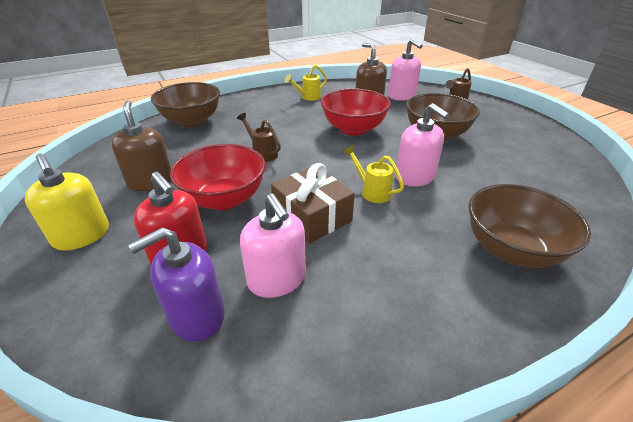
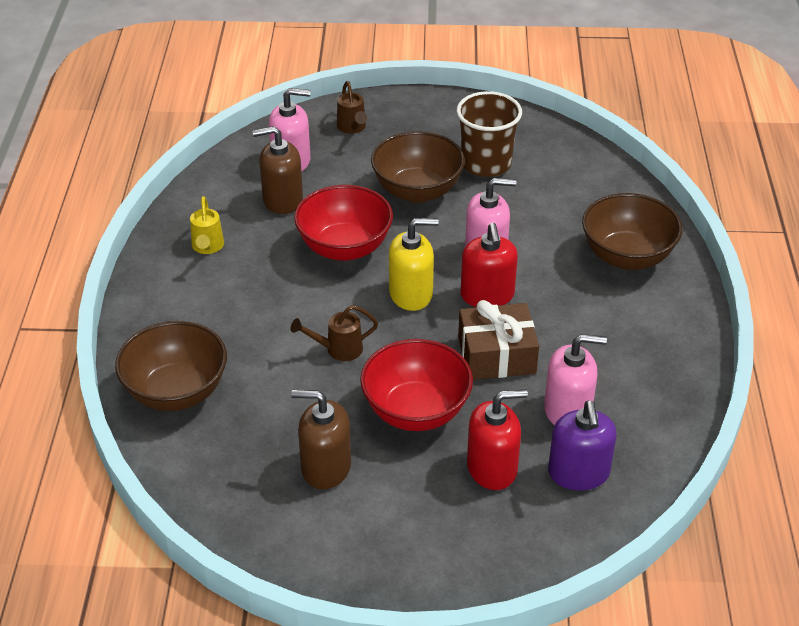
camera: 60 degrees left, 5 degrees up
(82, 235) = (402, 542): yellow soap dispenser -> yellow soap dispenser (411, 294)
(372, 191) = (487, 295): yellow watering can -> red soap dispenser
(501, 149) = (486, 164): none -> brown cup

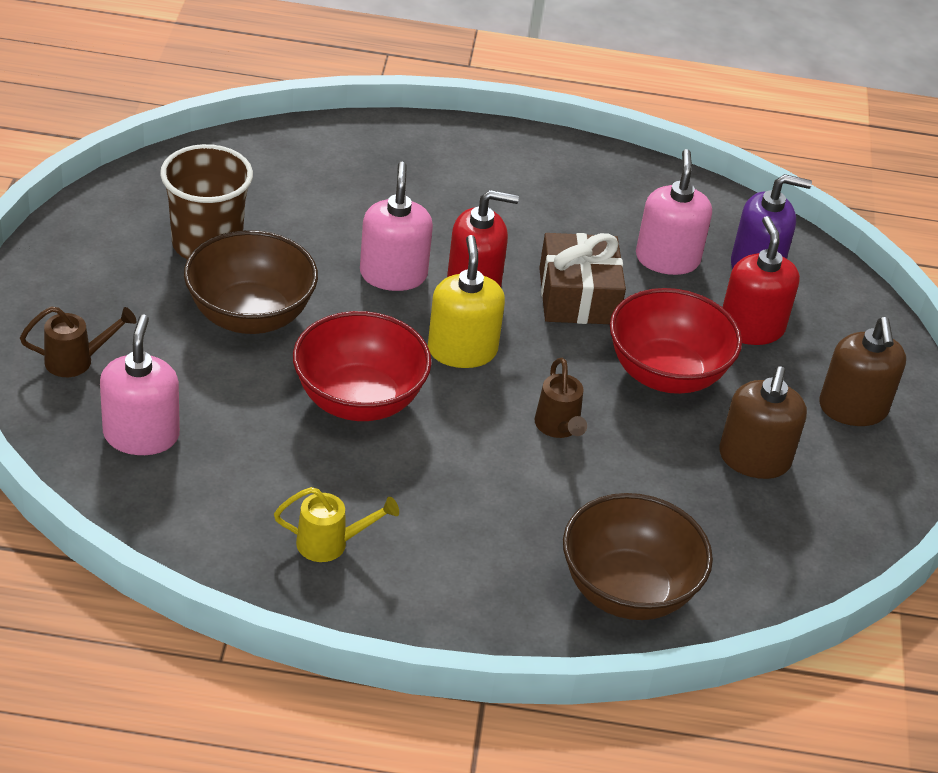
camera: 90 degrees left, 0 degrees up
(282, 200) = (236, 453): brown soap dispenser -> brown soap dispenser (853, 408)
(627, 256) = (420, 166): brown bowl -> none

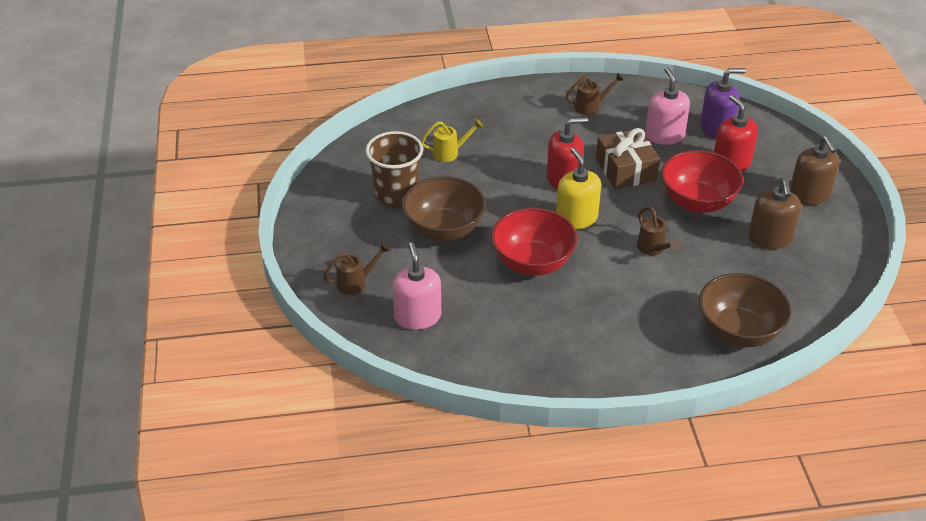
camera: 10 degrees left, 0 degrees up
(331, 544) = (560, 350): yellow watering can -> yellow watering can (450, 153)
(393, 274) = (514, 184): pink soap dispenser -> none
(575, 187) = (591, 106): none -> brown watering can

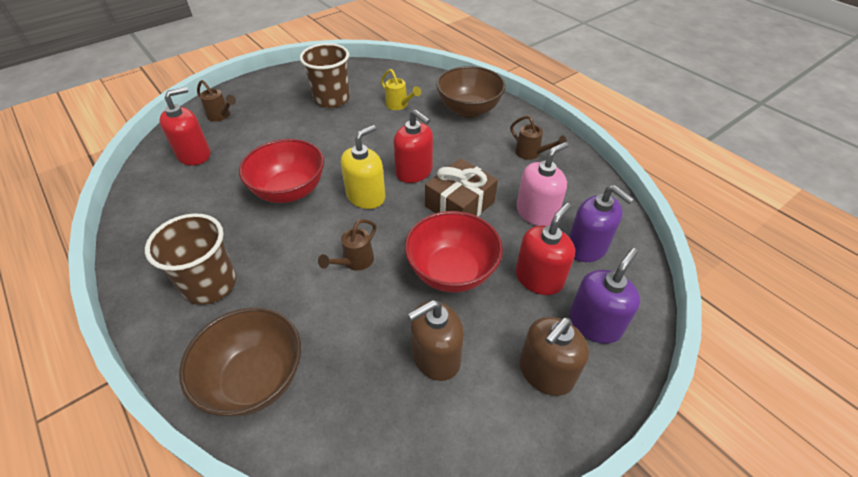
camera: 60 degrees right, 5 degrees up
(417, 317) = (194, 155): pink soap dispenser -> red soap dispenser
(444, 230) = (304, 133): brown bowl -> brown bowl (469, 110)
(624, 338) = (210, 284): none -> brown cup
(784, 157) = (594, 323): none -> purple soap dispenser

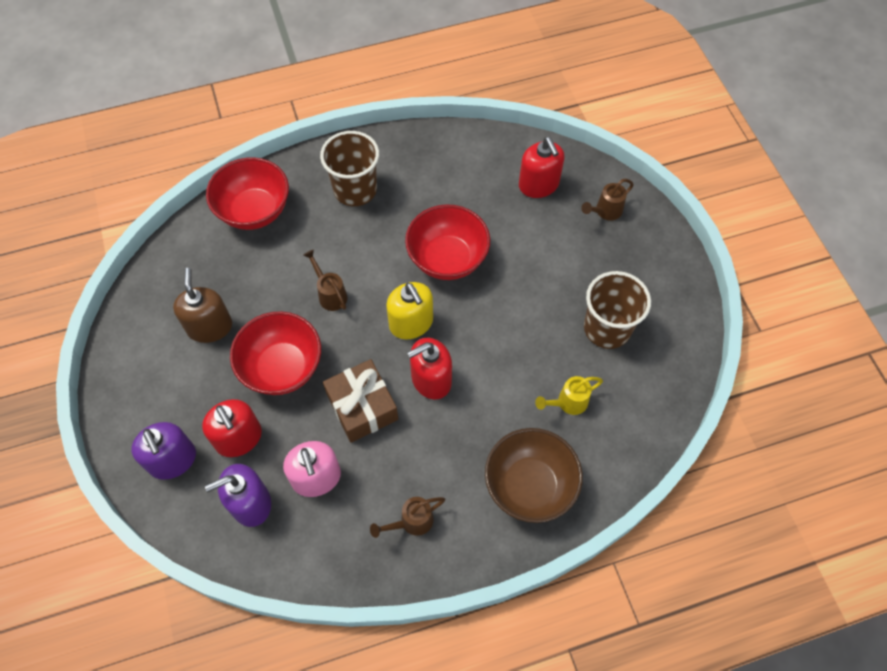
camera: 110 degrees right, 15 degrees up
(255, 379) = (254, 211): brown bowl -> red bowl
(545, 372) = (156, 398): brown soap dispenser -> none

